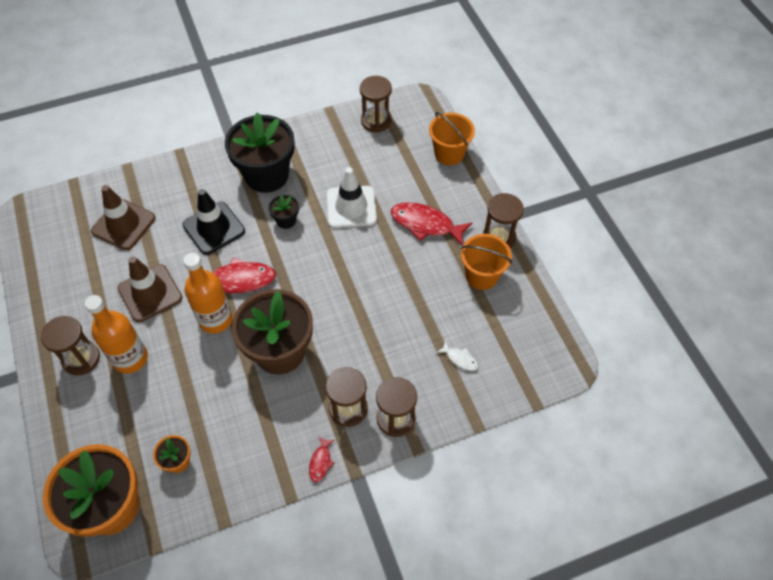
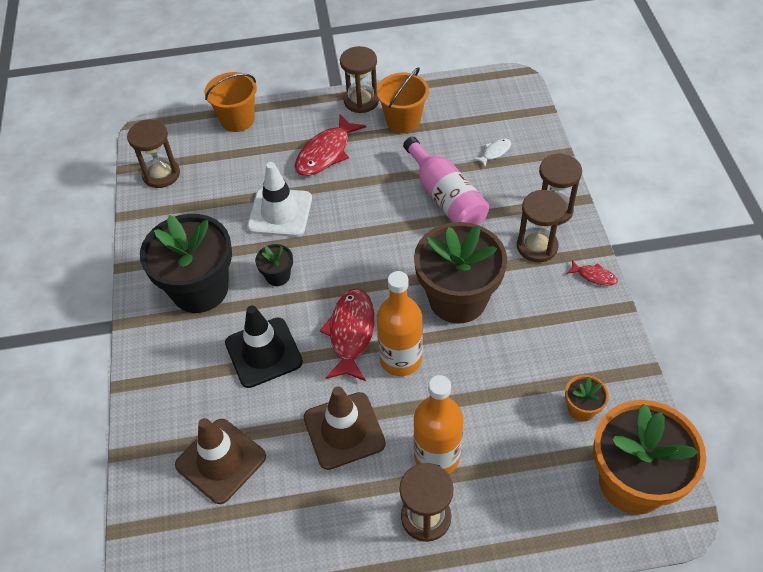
camera: 75 degrees left, 5 degrees down
(393, 325) = (445, 197): none -> pink bottle

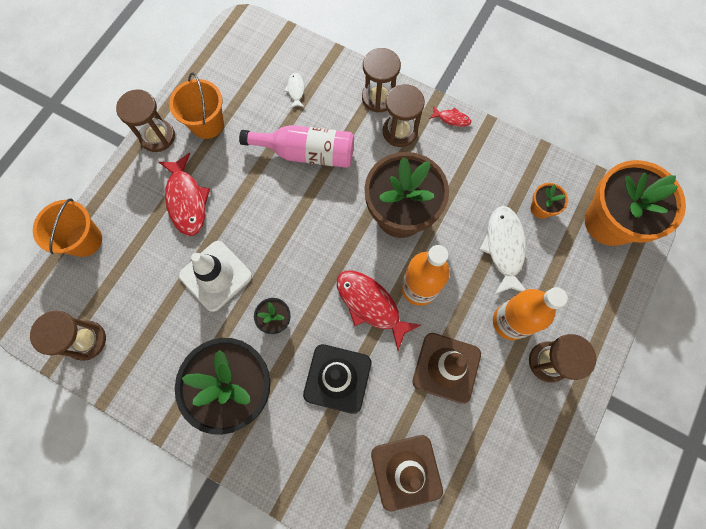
camera: 55 degrees left, 20 degrees up
(507, 403) = (504, 248): none -> white fish
(594, 276) = (452, 119): red fish -> red fish turned 45 degrees clockwise

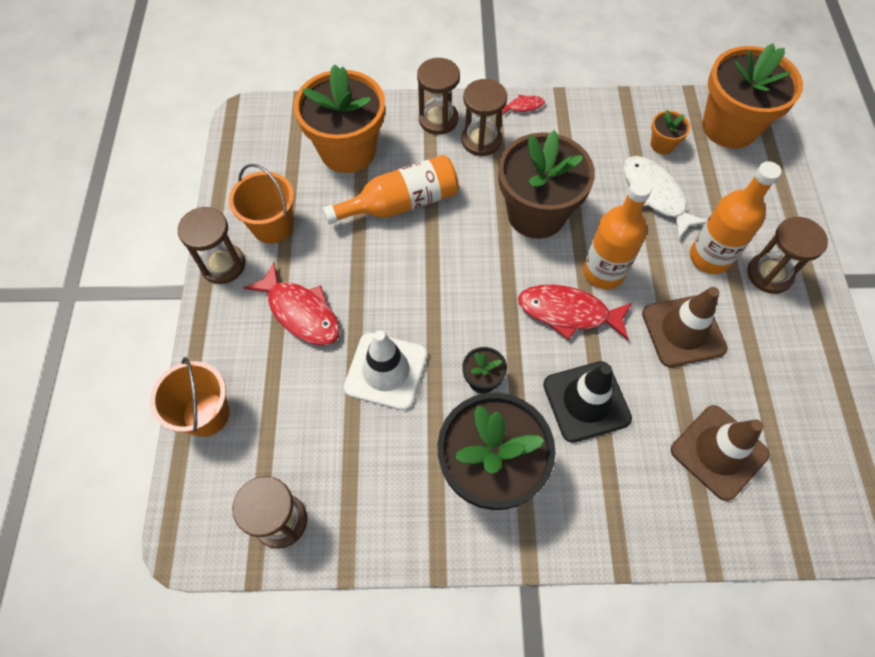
camera: 30 degrees left, 10 degrees down
(296, 90) = (348, 151): white fish -> orange flower pot
(307, 153) = (401, 203): pink bottle -> orange bottle

